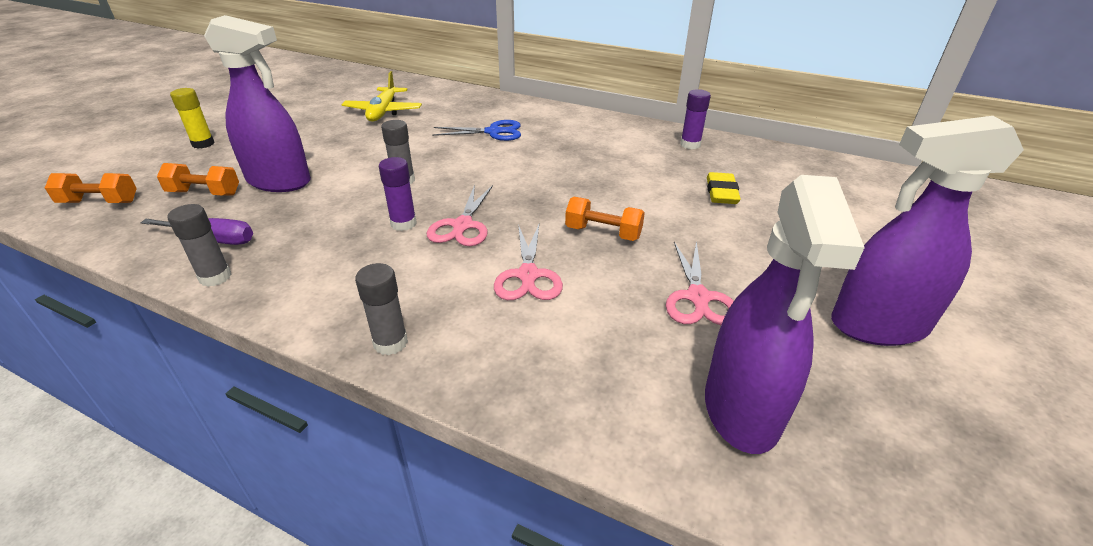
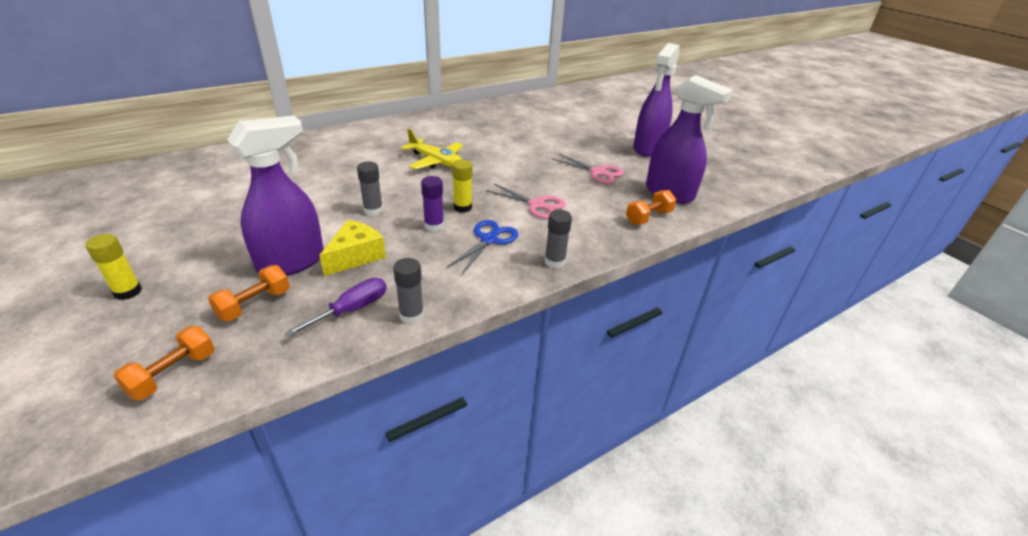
camera: 60 degrees left, 0 degrees up
(309, 205) = (355, 256): none -> yellow cheese
(383, 112) = (232, 187): yellow plane -> yellow plane (436, 161)
(462, 225) = (462, 207): pink scissors -> yellow glue stick
(493, 132) = (351, 159): blue scissors -> blue scissors (489, 240)
(603, 233) = (522, 172): orange dumbbell -> orange dumbbell (648, 217)
(690, 145) = (464, 116): purple glue stick -> none
(721, 192) = (522, 131): yellow eraser -> none

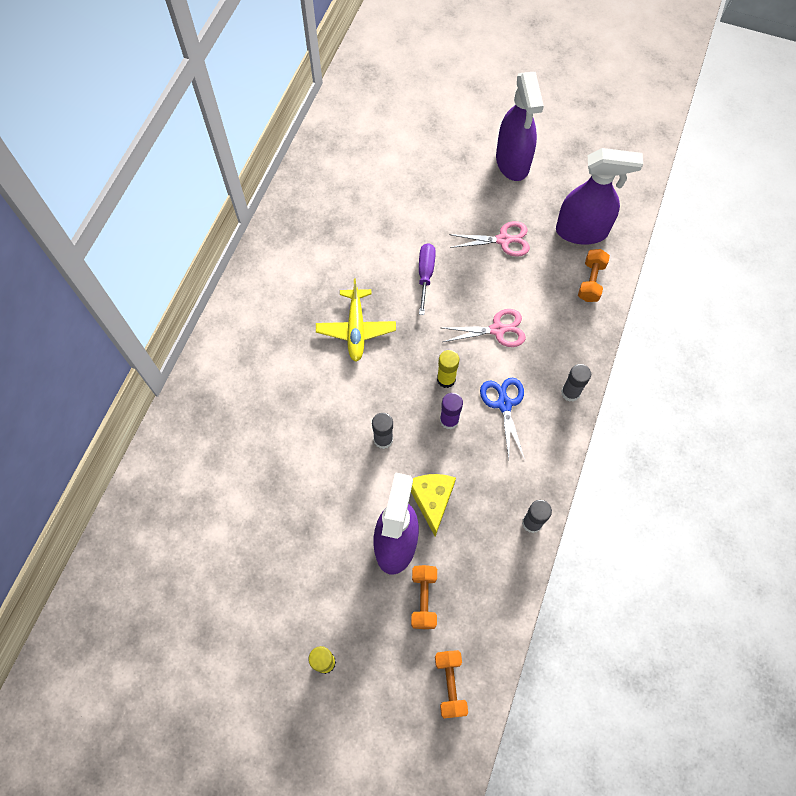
camera: 35 degrees left, 30 degrees up
(351, 310) = (490, 550): purple screwdriver -> purple screwdriver (425, 275)
(436, 161) = (356, 329): yellow plane -> yellow plane turned 90 degrees clockwise

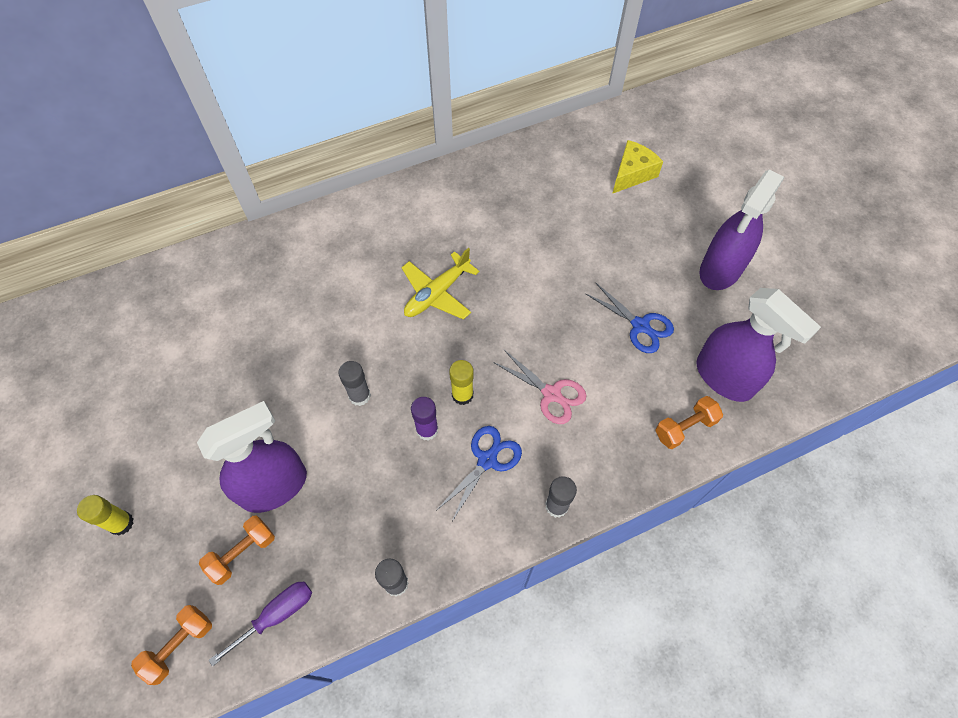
camera: 45 degrees right, 5 degrees down
(425, 275) = (540, 299): purple screwdriver -> purple screwdriver (276, 615)
(432, 500) = (340, 480): yellow cheese -> yellow cheese (632, 174)
(503, 240) = (640, 326): pink scissors -> blue scissors

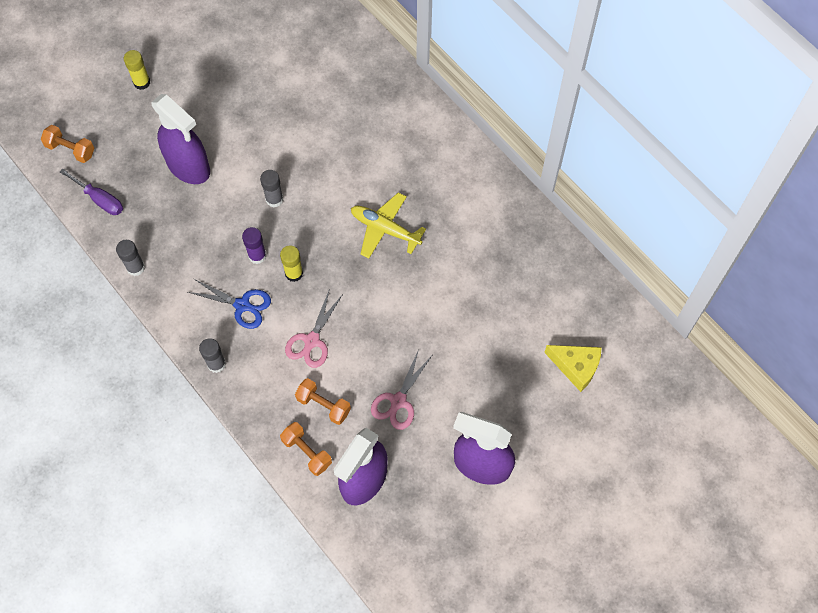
camera: 75 degrees right, 5 degrees up
(242, 553) = (137, 163): orange dumbbell -> orange dumbbell (323, 405)
(640, 326) = (398, 401): blue scissors -> pink scissors

